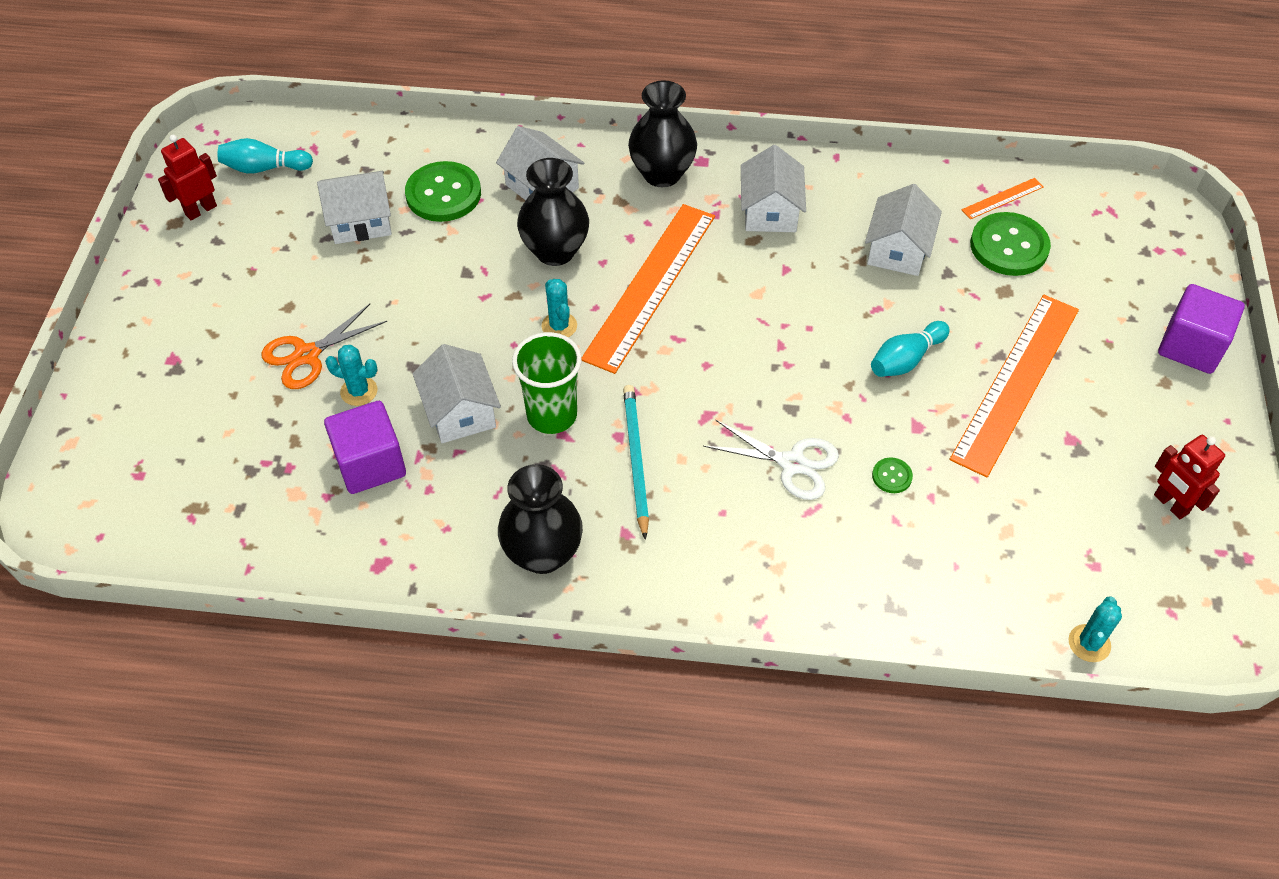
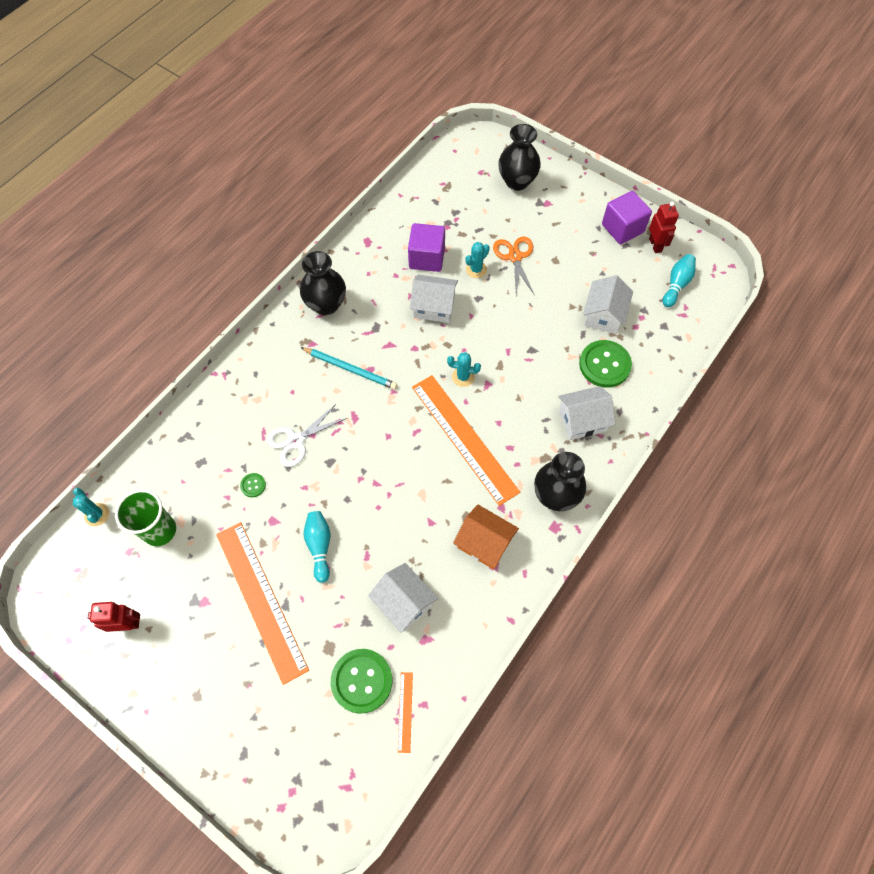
camera: 120 degrees right, 10 degrees up
(552, 415) = (404, 345): green cup -> green cup (160, 530)
(555, 251) = (522, 402): black vase -> black vase (517, 181)
(770, 211) = (484, 543): white house -> orange house
(1191, 346) = (207, 738): purple cube -> purple cube (622, 228)

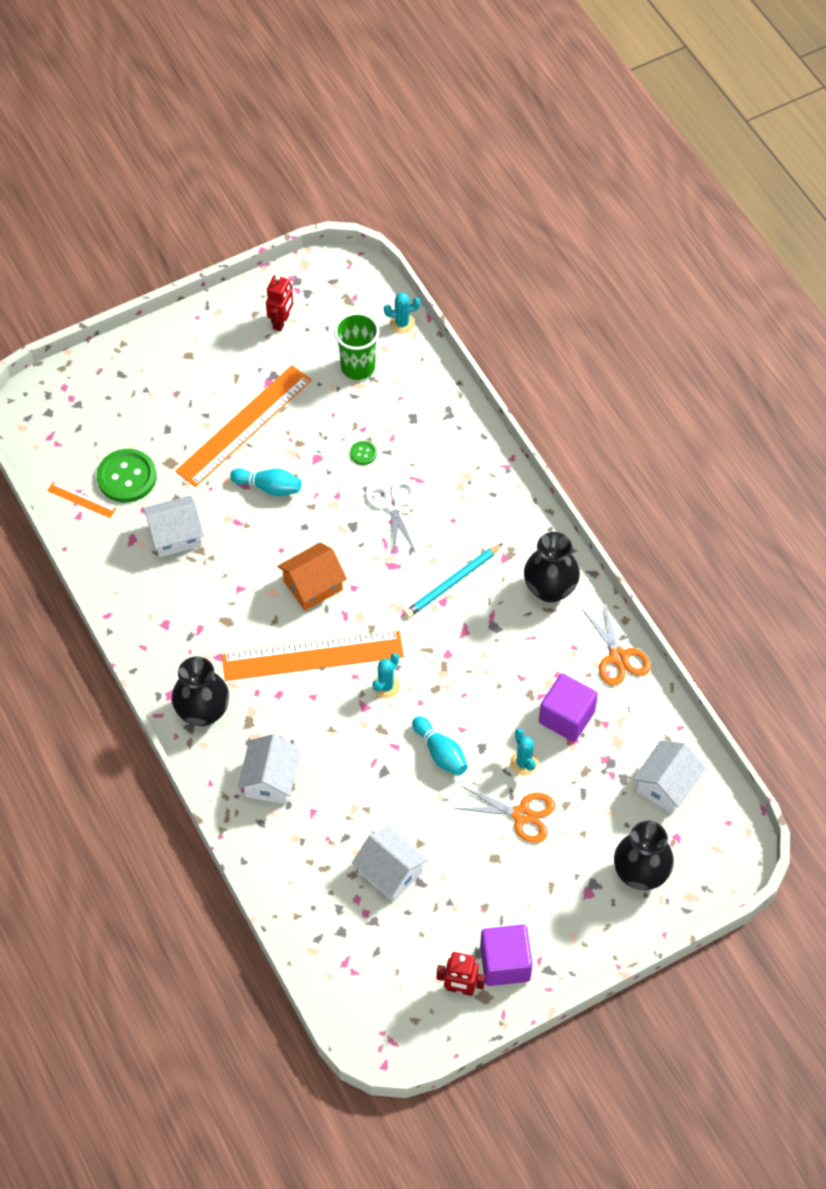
camera: 115 degrees right, 5 degrees down
(261, 600) = (244, 426): orange ruler -> orange ruler turned 45 degrees counterclockwise
(363, 245) = (618, 657): none -> orange scissors
(434, 306) = (493, 696): white house -> white house (666, 785)
(484, 543) = (192, 626): orange house -> orange house (313, 585)
(604, 365) = (325, 838): green button -> none
(676, 285) = (390, 980): turquoise bowling pin -> turquoise bowling pin (440, 752)

